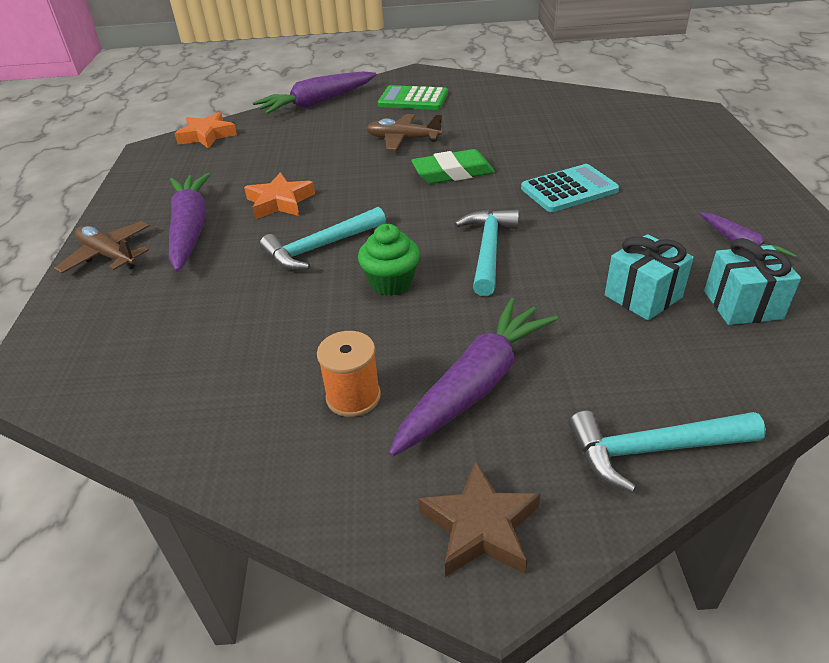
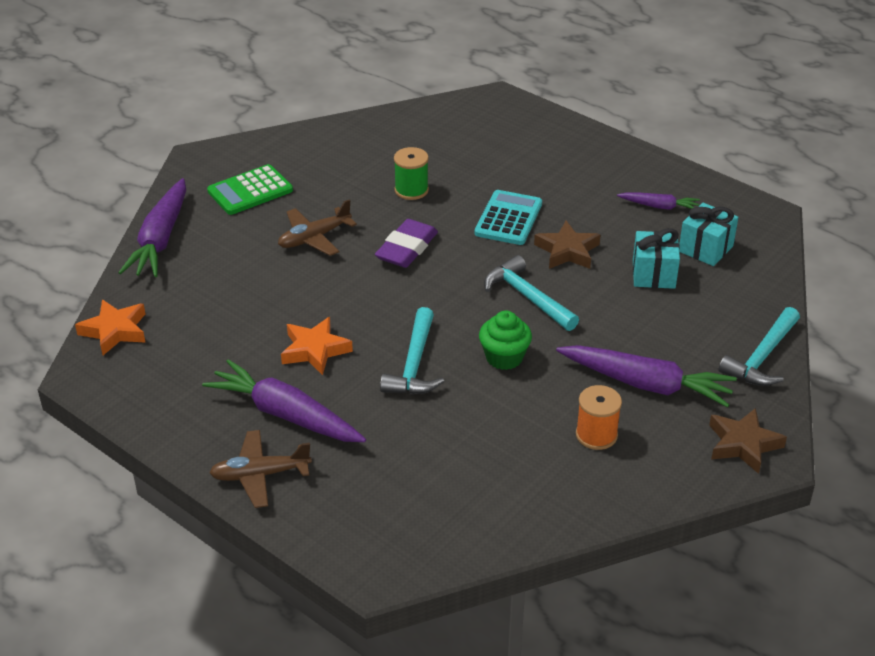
camera: 50 degrees left, 0 degrees up
(453, 173) = (406, 248): green eraser -> purple eraser
(475, 386) = (646, 384): purple carrot -> purple carrot turned 120 degrees clockwise
(522, 140) = (411, 190): none -> green spool
(583, 235) = (567, 251): none -> brown star

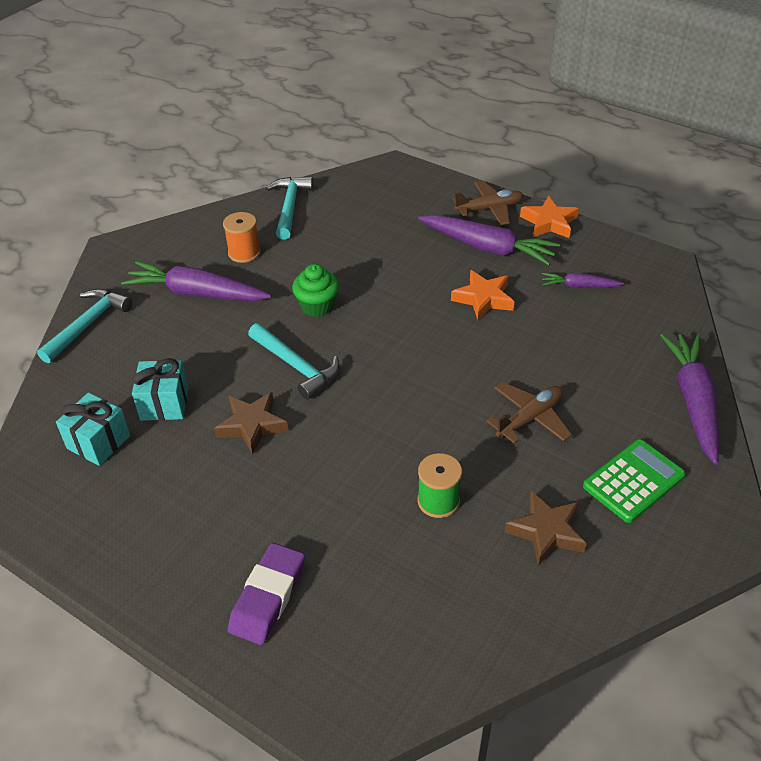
camera: 175 degrees right, 5 degrees up
(115, 331) = (667, 301): orange star -> orange star (549, 222)
(406, 248) = (426, 413): purple eraser -> purple eraser (268, 597)
(414, 364) = (394, 294): turquoise hammer -> turquoise hammer (290, 207)
(508, 218) = (317, 465): turquoise calculator -> none
(659, 206) = (134, 502): purple carrot -> purple carrot (579, 286)
(743, 444) = (132, 255): brown star -> brown star (546, 531)

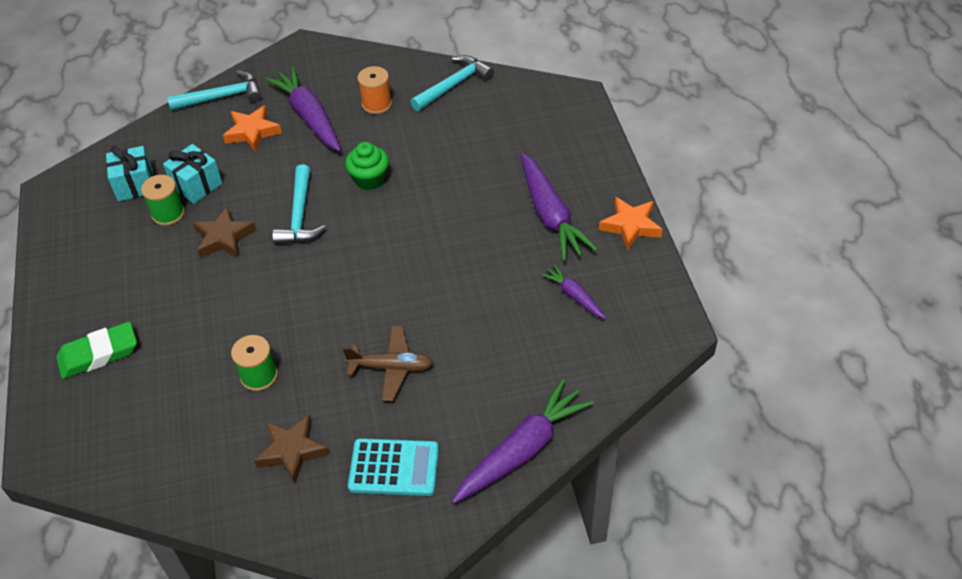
camera: 45 degrees right, 5 degrees up
(168, 442) = (168, 213): none -> green spool
(268, 597) = (99, 354): purple eraser -> green eraser
(483, 299) = (488, 255): orange star -> orange star (252, 132)
(489, 209) = (599, 182): brown plane -> none
(633, 481) = (394, 468): green calculator -> turquoise calculator

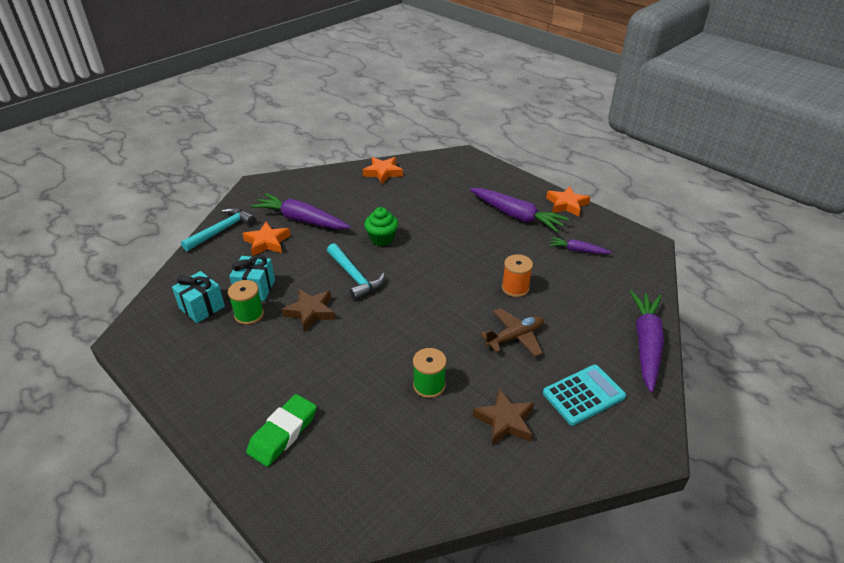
camera: 35 degrees left, 10 degrees down
(376, 104) = (342, 198): orange spool -> orange spool (515, 288)
(453, 85) = (383, 173): turquoise hammer -> orange star

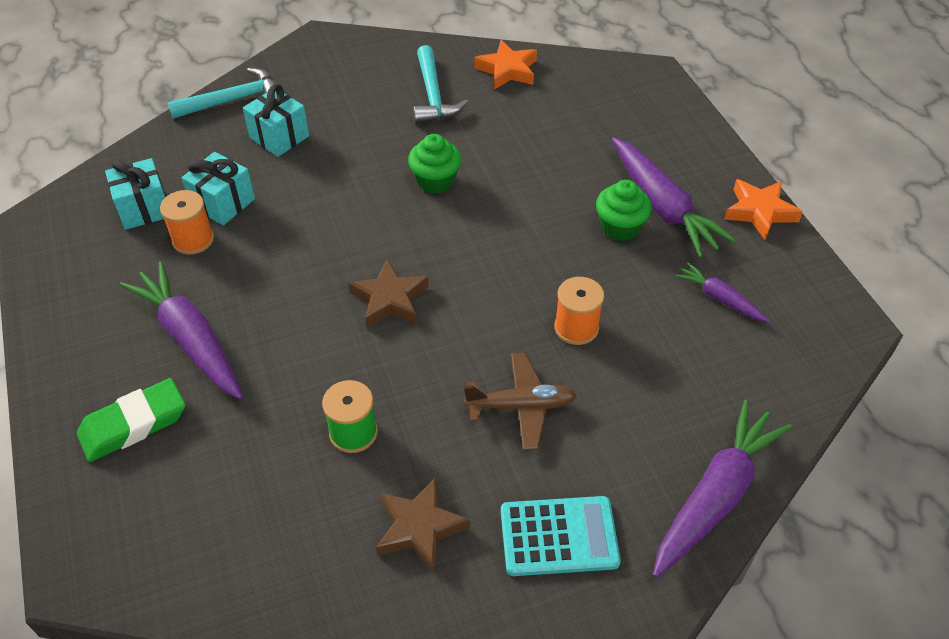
camera: 25 degrees right, 10 degrees up
(249, 314) = (193, 239): green spool -> orange spool
(267, 242) = (279, 137): orange star -> turquoise gift
(301, 220) = (345, 115): purple carrot -> purple carrot (191, 339)
(310, 312) = (270, 263): brown star -> brown star (390, 299)
(354, 277) = (360, 229): turquoise hammer -> turquoise hammer (433, 95)
(502, 232) = (620, 227): none -> green cupcake

